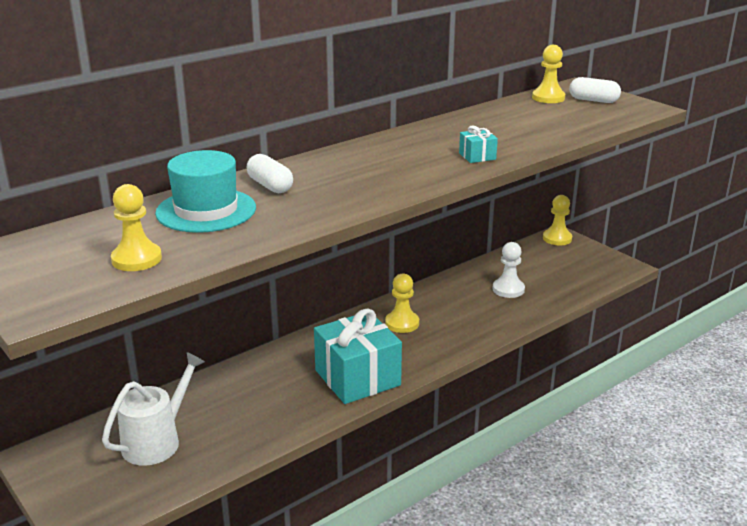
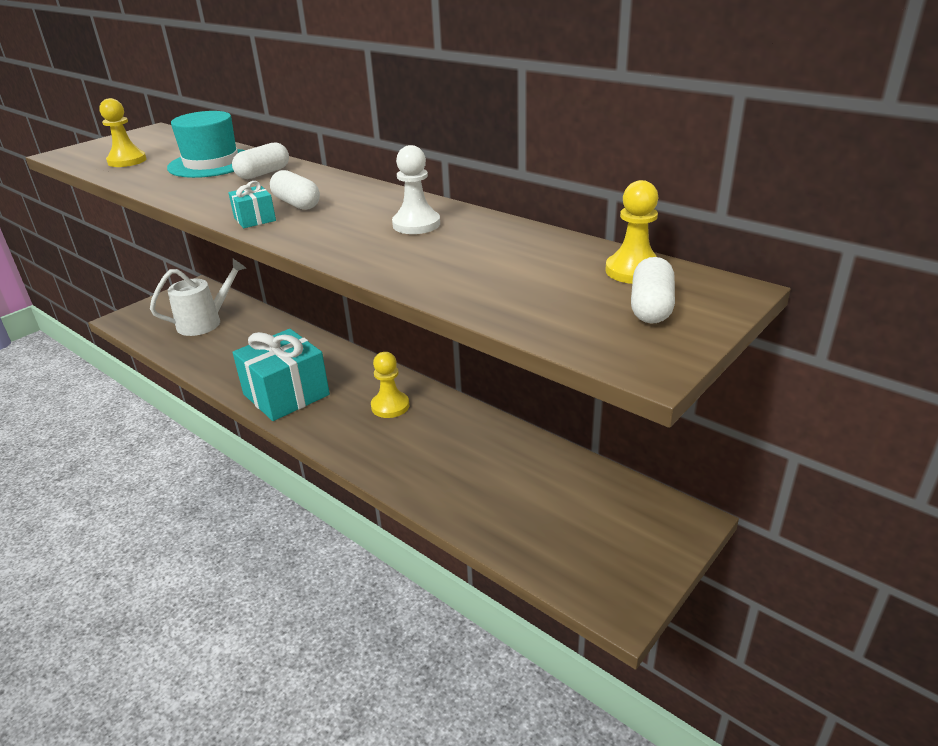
camera: 80 degrees right, 5 degrees up
(156, 441) = (205, 322): white watering can -> white watering can turned 60 degrees counterclockwise
(373, 172) = (297, 203): none -> white capsule
(477, 156) = (353, 244): turquoise gift -> turquoise gift (255, 219)
(508, 289) = (493, 478): white pawn -> white pawn (416, 224)
(557, 238) = (678, 517): yellow pawn -> none

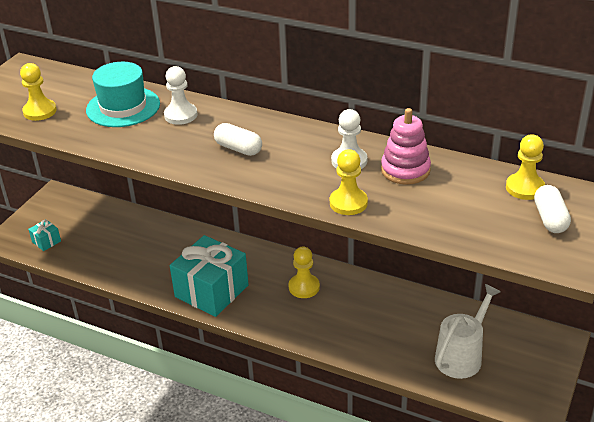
camera: 15 degrees left, 5 degrees up
(205, 322) = (91, 231): white watering can -> white watering can (461, 356)
(255, 219) = (218, 170): turquoise gift -> turquoise gift (46, 241)
(263, 173) = (181, 115): white capsule -> white pawn
(380, 262) = (348, 203): none -> yellow pawn
(480, 239) = (405, 170): none -> pink stacking toy

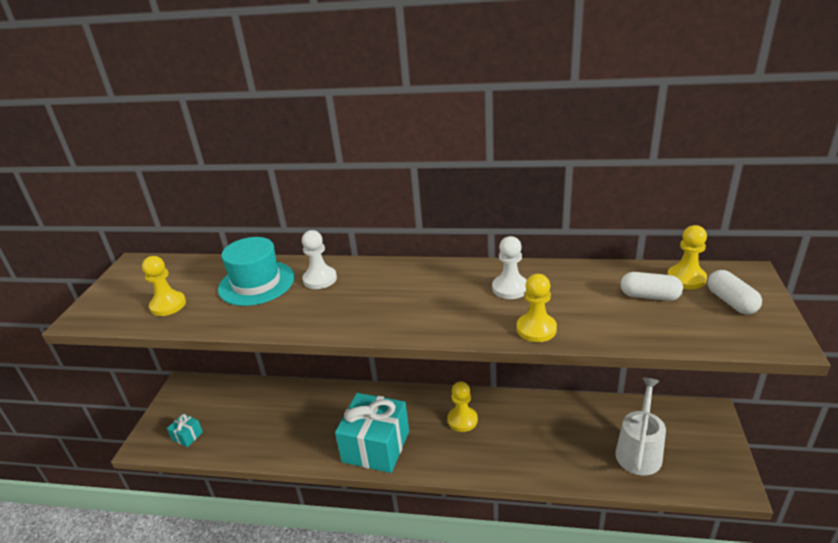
camera: 15 degrees left, 5 degrees down
(238, 149) = (395, 299): white capsule -> white capsule (649, 296)
(405, 170) = (568, 285): pink stacking toy -> none

